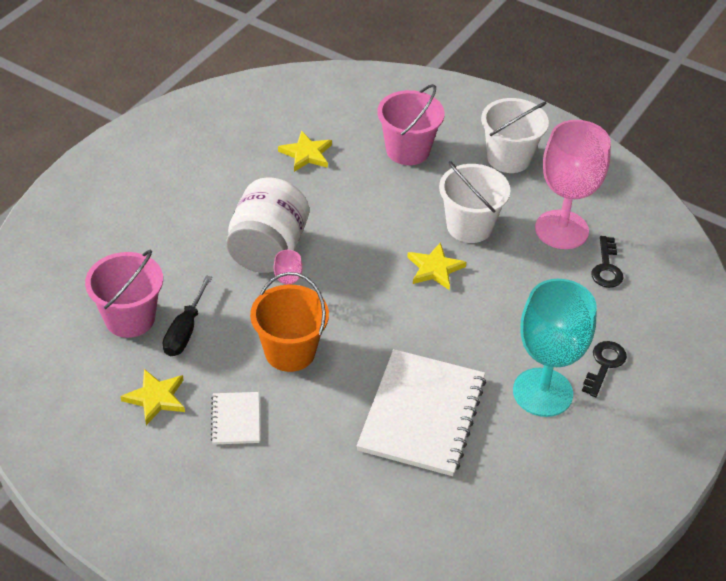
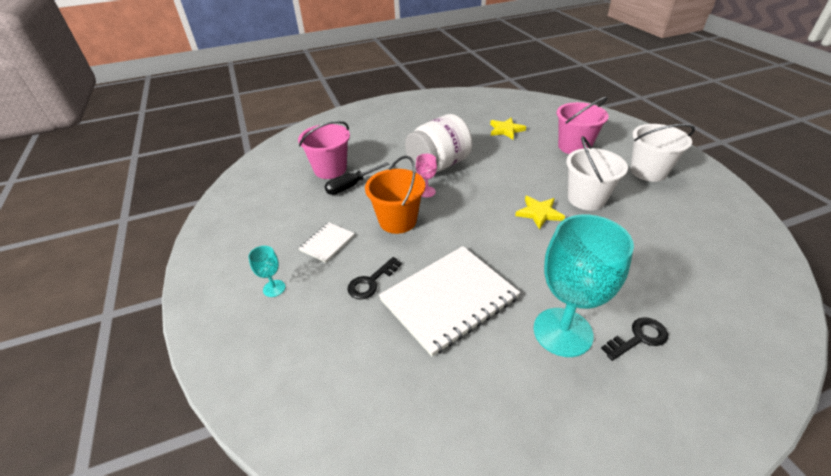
camera: 40 degrees right, 5 degrees down
(156, 398) = (299, 212): yellow star -> none
(232, 500) = (274, 288): none -> turquoise goblet
(561, 230) = (663, 226): pink goblet -> none
(606, 267) = (690, 266): black key -> black key (371, 282)

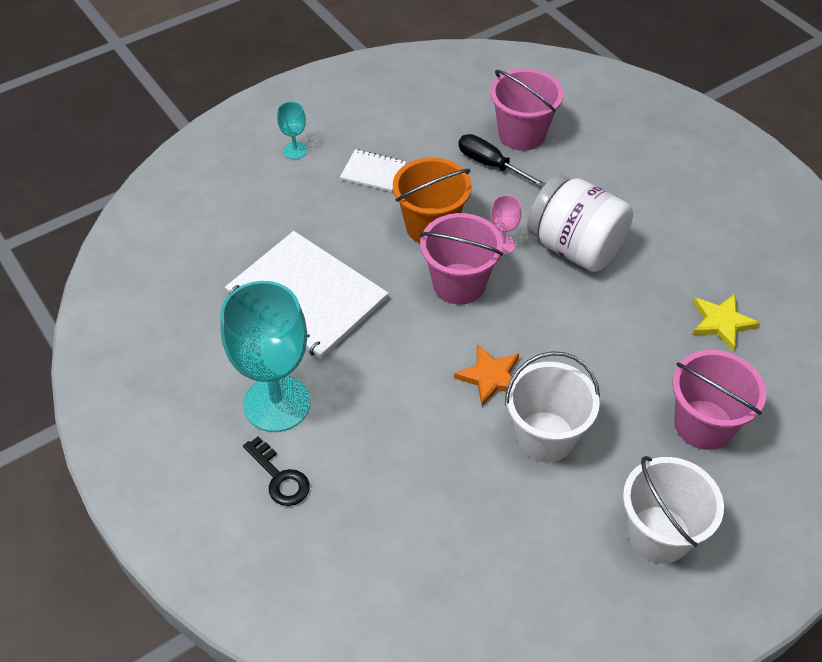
camera: 75 degrees right, 10 degrees up
(371, 282) = (319, 225): black key -> none
(456, 215) = (459, 284): none -> pink bucket
(539, 213) = (490, 377): yellow star -> orange star

